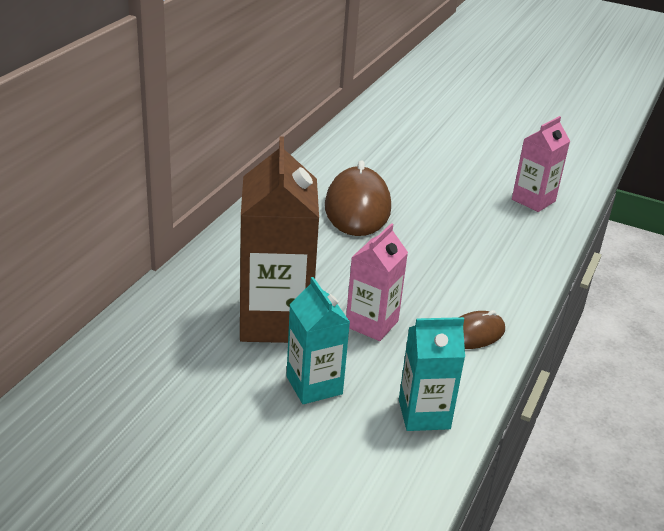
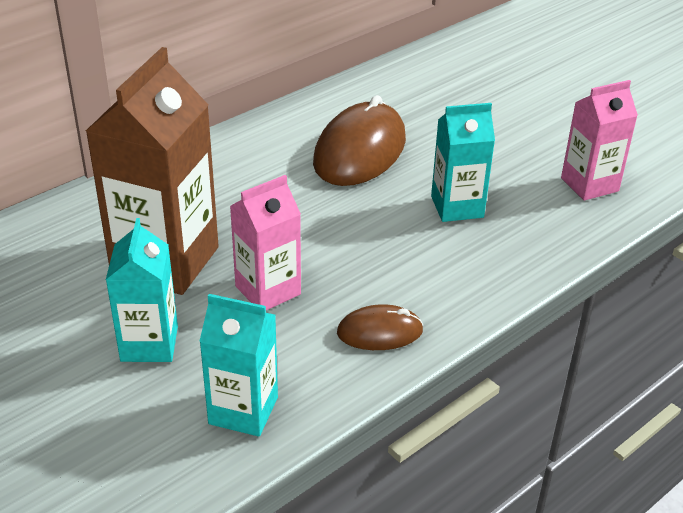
camera: 25 degrees right, 5 degrees up
(458, 234) = (457, 207): none -> turquoise carton

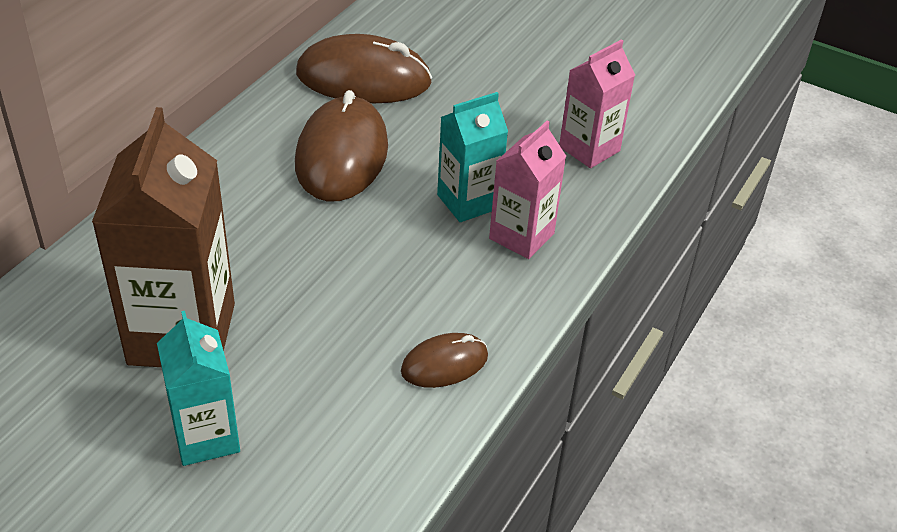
camera: 20 degrees left, 5 degrees up
(243, 410) = (339, 488): turquoise carton -> none
(268, 290) = (309, 343): pink carton -> pink carton (521, 236)
(404, 96) = (363, 78): none -> brown mouse

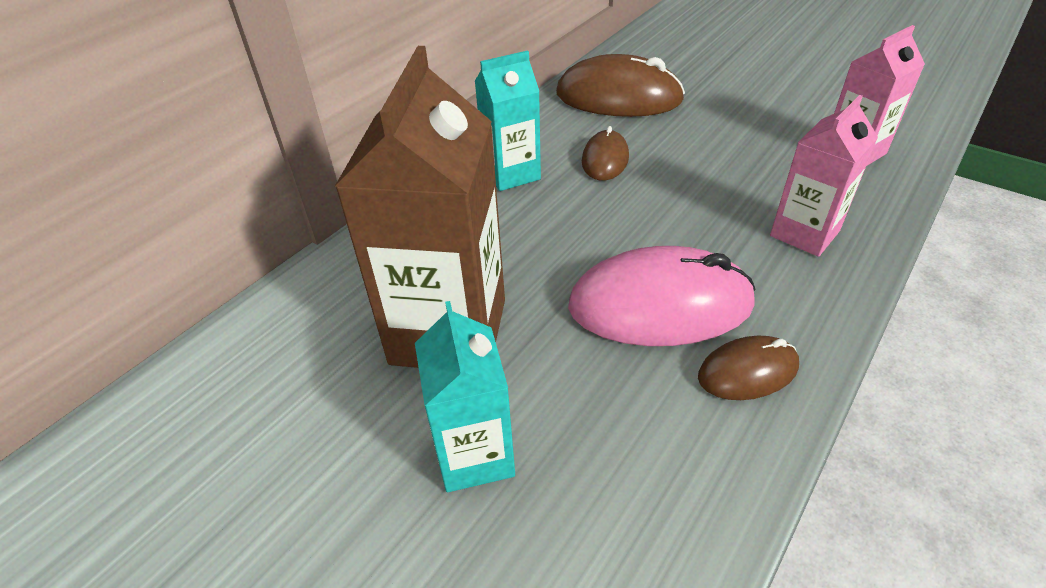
camera: 10 degrees right, 0 degrees up
(342, 155) = (605, 159): brown mouse -> brown mouse, size x0.53
(377, 306) = (660, 305): none -> pink mouse
(468, 202) = (739, 200): turquoise carton -> turquoise carton (511, 174)

